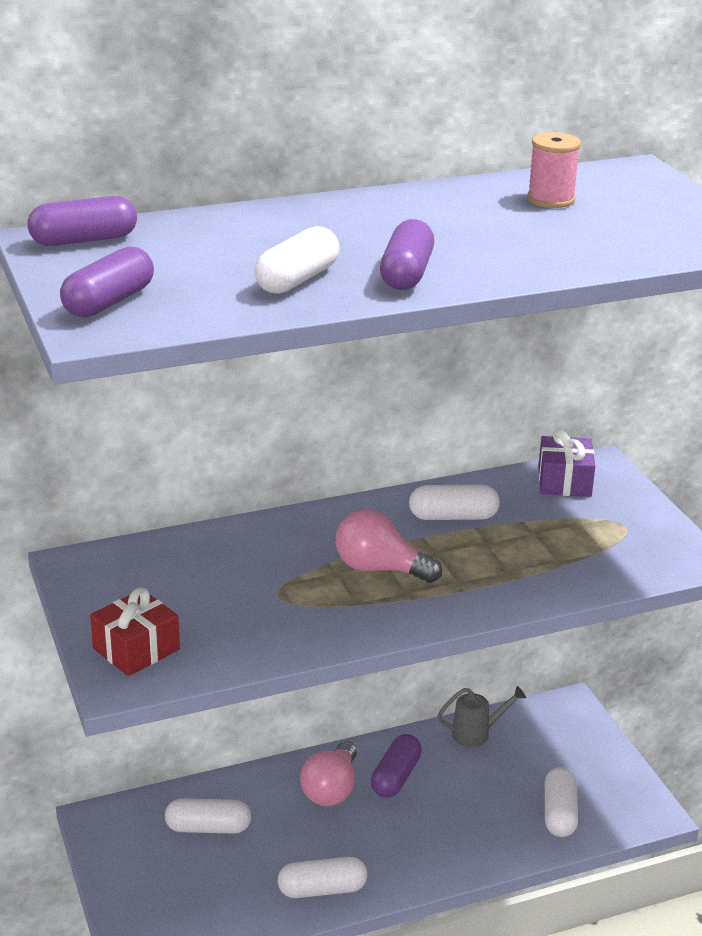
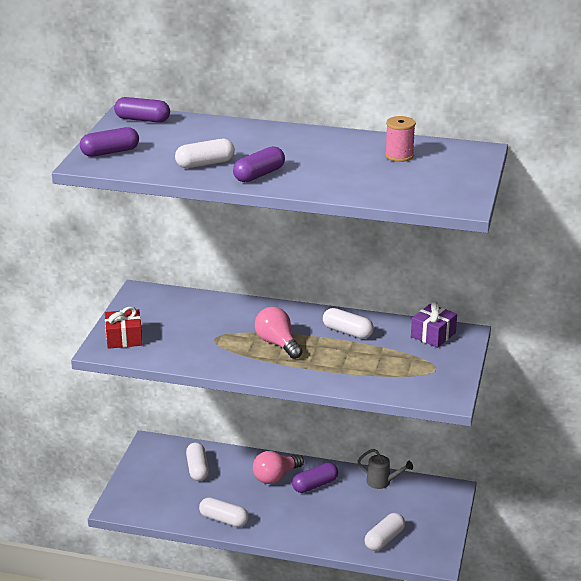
camera: 35 degrees right, 0 degrees up
(208, 828) = (197, 469): white capsule -> white capsule turned 45 degrees clockwise

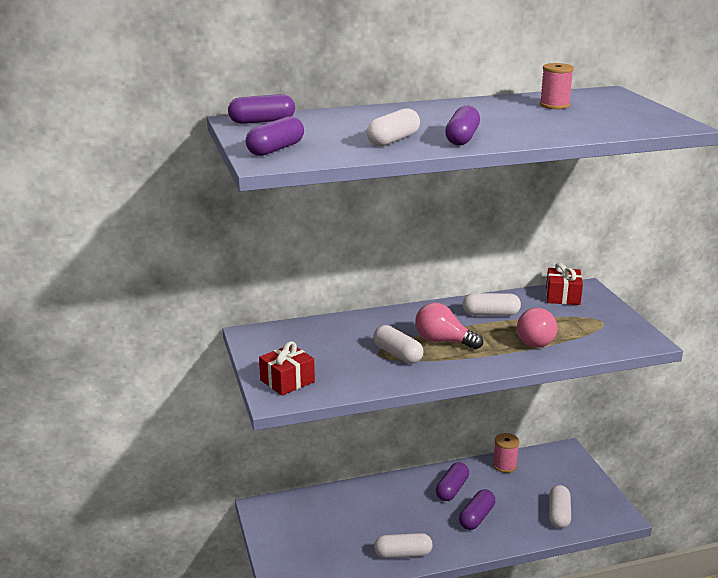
camera: 30 degrees left, 5 degrees down
(197, 469) = (331, 515): white capsule -> white capsule (397, 354)
(275, 477) = (410, 495): pink light bulb -> pink light bulb (537, 340)
(311, 515) = (476, 517): none -> purple capsule
(382, 482) = (504, 465): grey watering can -> pink spool
(433, 335) = (562, 296): purple gift -> red gift

